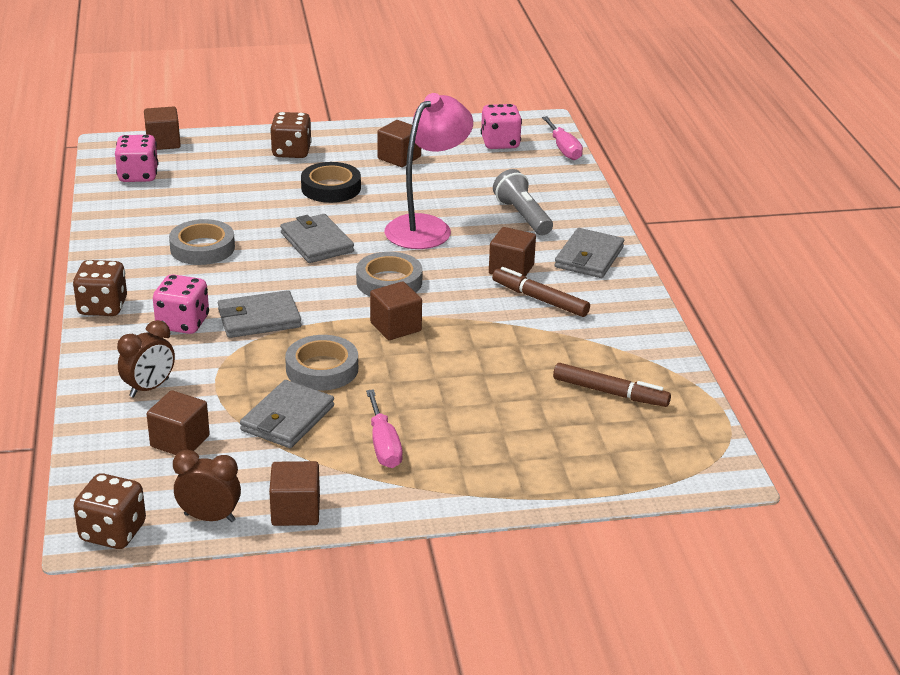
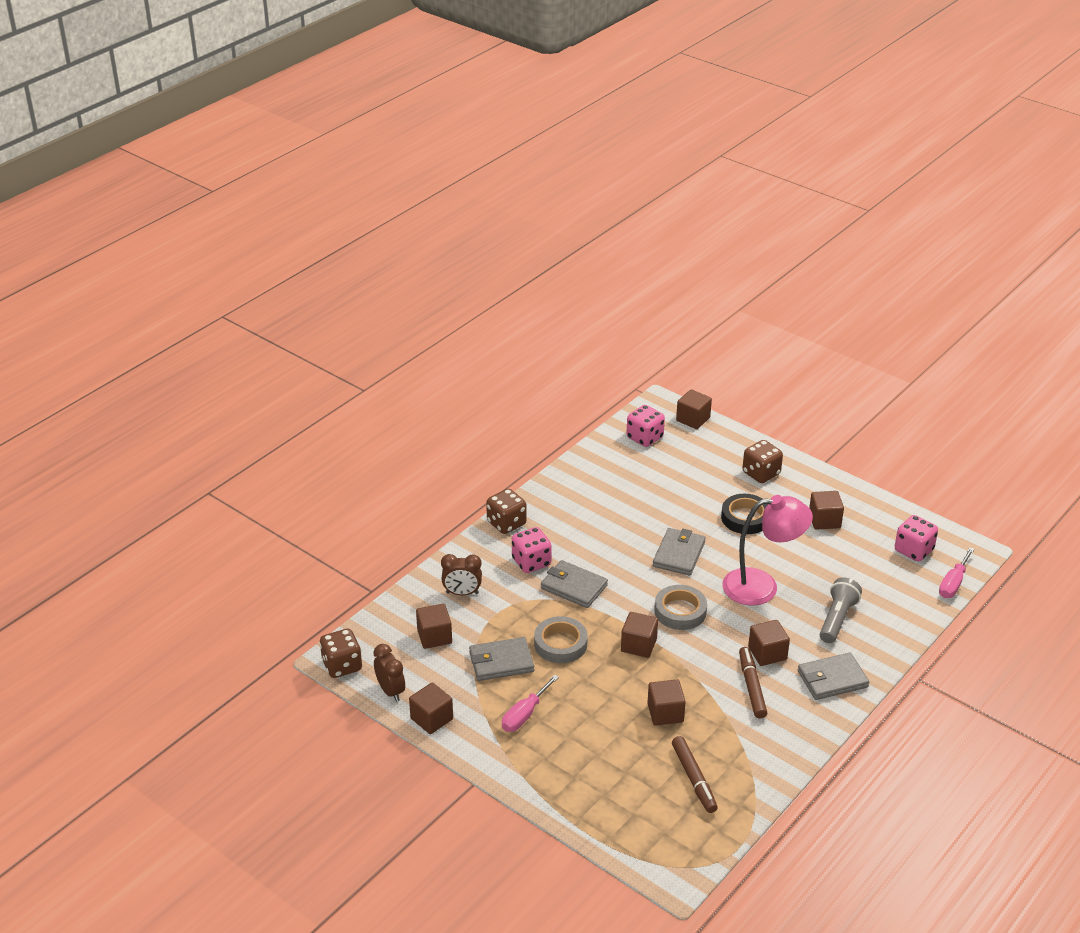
camera: 50 degrees right, 5 degrees up
(202, 248) = (609, 516): grey tape -> none
(505, 361) = (665, 713): none -> brown cube

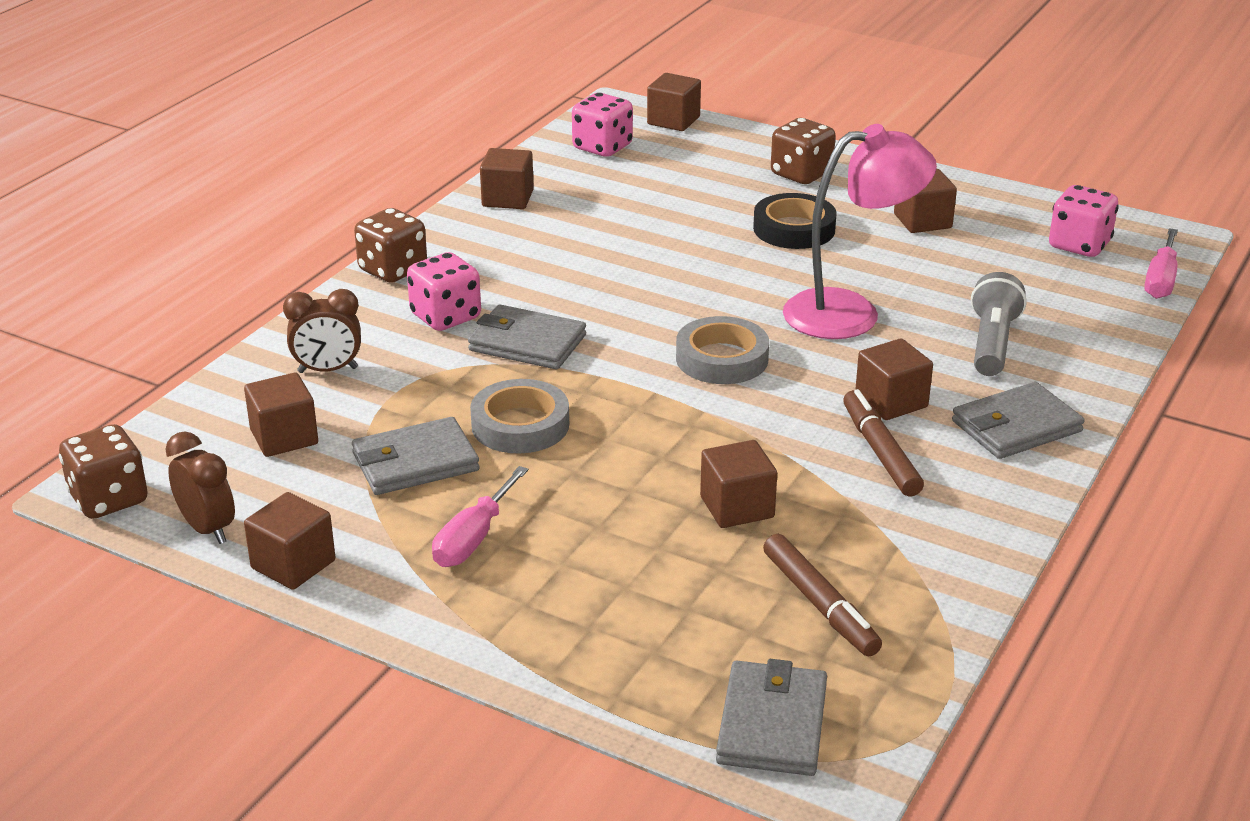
camera: 10 degrees left, 5 degrees down
(638, 645) = (661, 412): brown cube -> brown cube (507, 198)
(679, 554) = (698, 284): grey wallet -> grey wallet (772, 724)

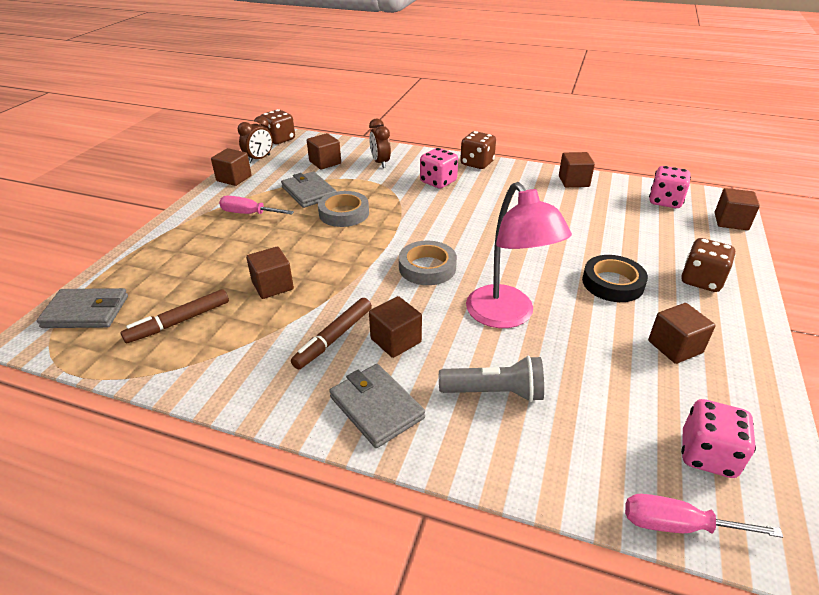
camera: 80 degrees right, 5 degrees up
(527, 343) = (422, 206): grey wallet -> none
(880, 452) = (334, 338): brown marker -> brown marker turned 150 degrees clockwise

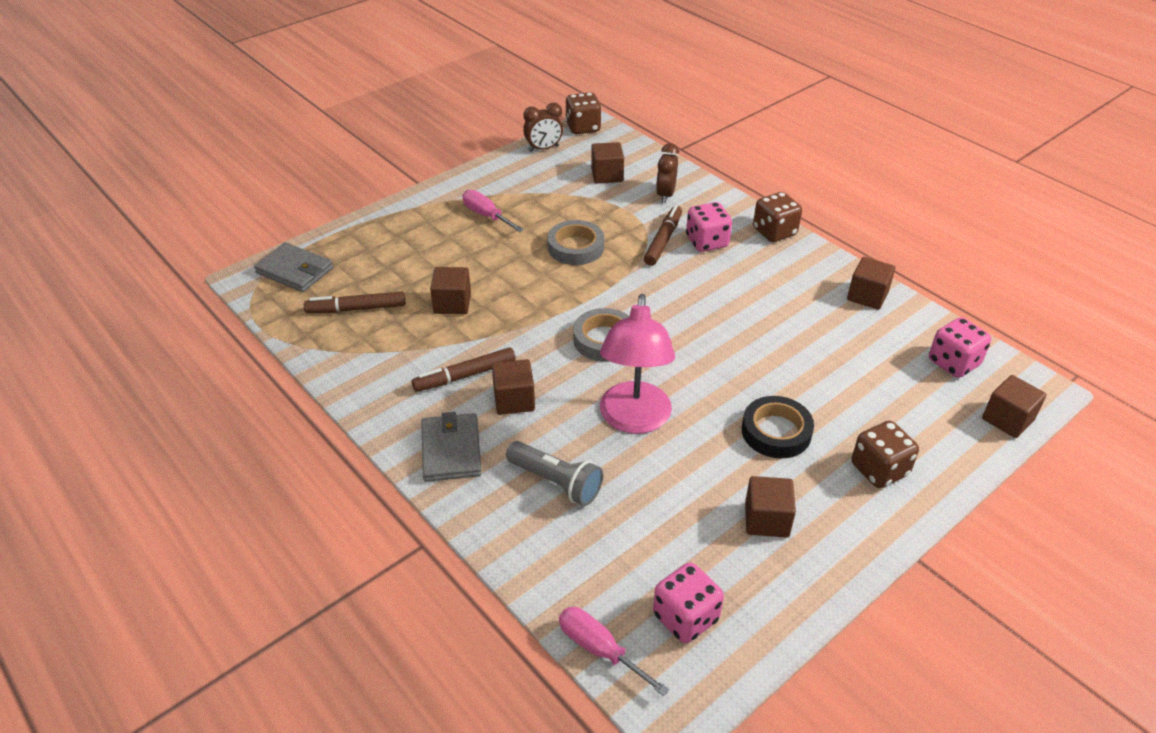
camera: 30 degrees right, 5 degrees up
(234, 178) = (502, 166): brown cube -> none
(309, 192) = (561, 209): grey wallet -> none
(406, 190) = (663, 240): none -> brown marker

